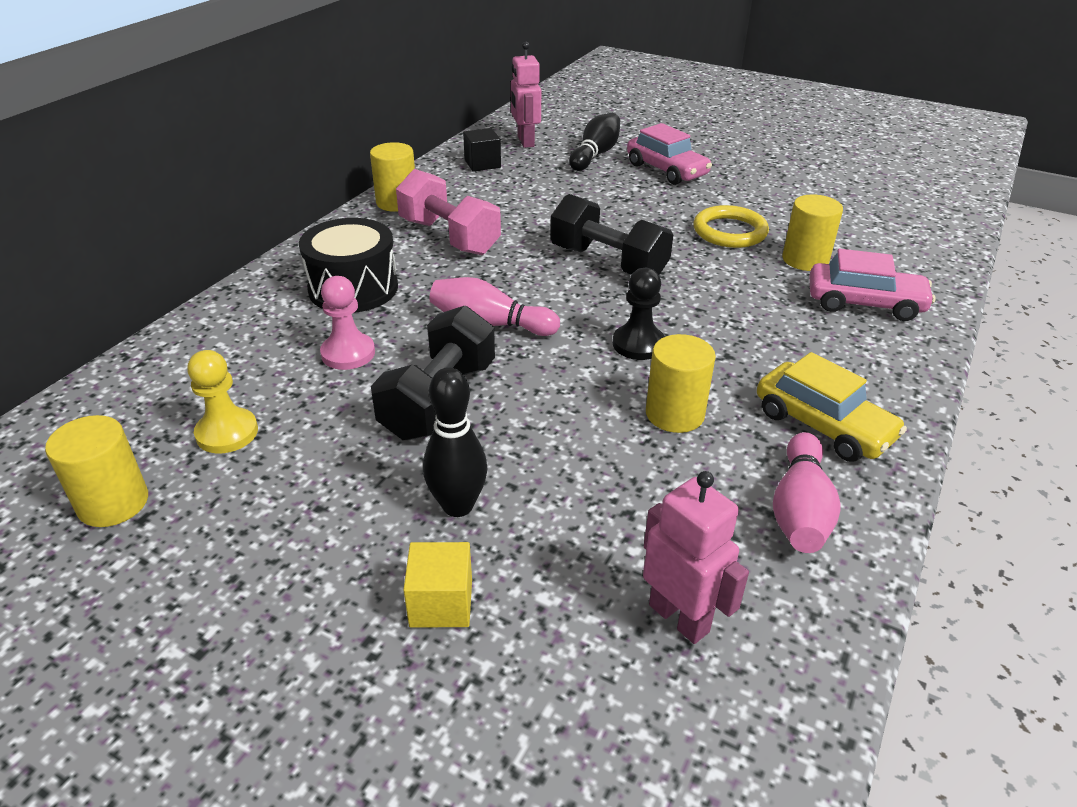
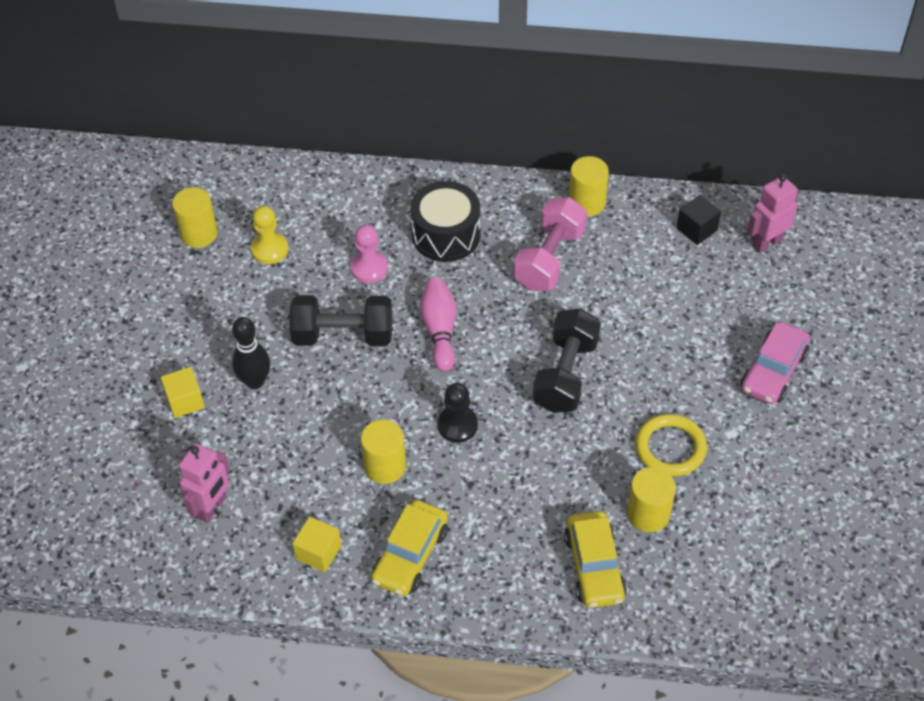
camera: 70 degrees right, 15 degrees up
(595, 154) = (772, 305): black bowling pin -> none
(800, 510) = (318, 552): pink bowling pin -> yellow cube
(864, 303) = (594, 566): pink car -> yellow car

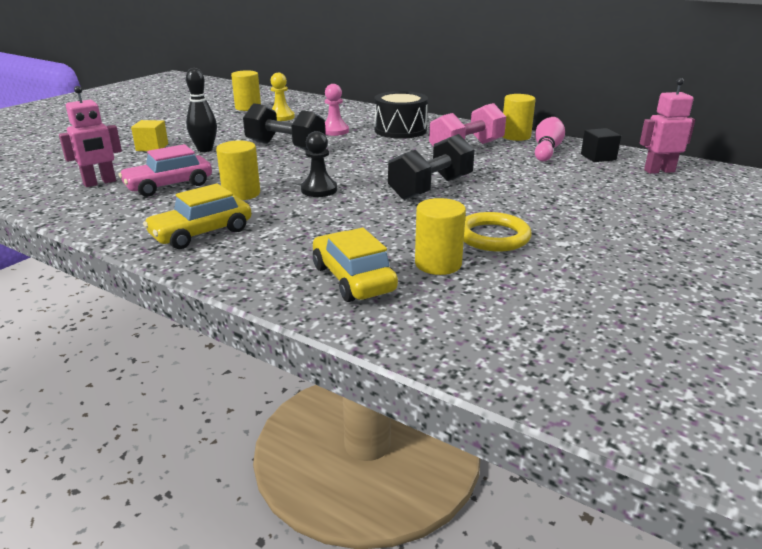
camera: 25 degrees right, 25 degrees down
(318, 552) = (136, 215): yellow cube -> none
(439, 330) = (354, 156): pink bowling pin -> pink bowling pin (546, 150)
(594, 566) = (353, 279): yellow car -> yellow car turned 135 degrees clockwise
(773, 371) = (629, 222): pink car -> pink car (169, 185)

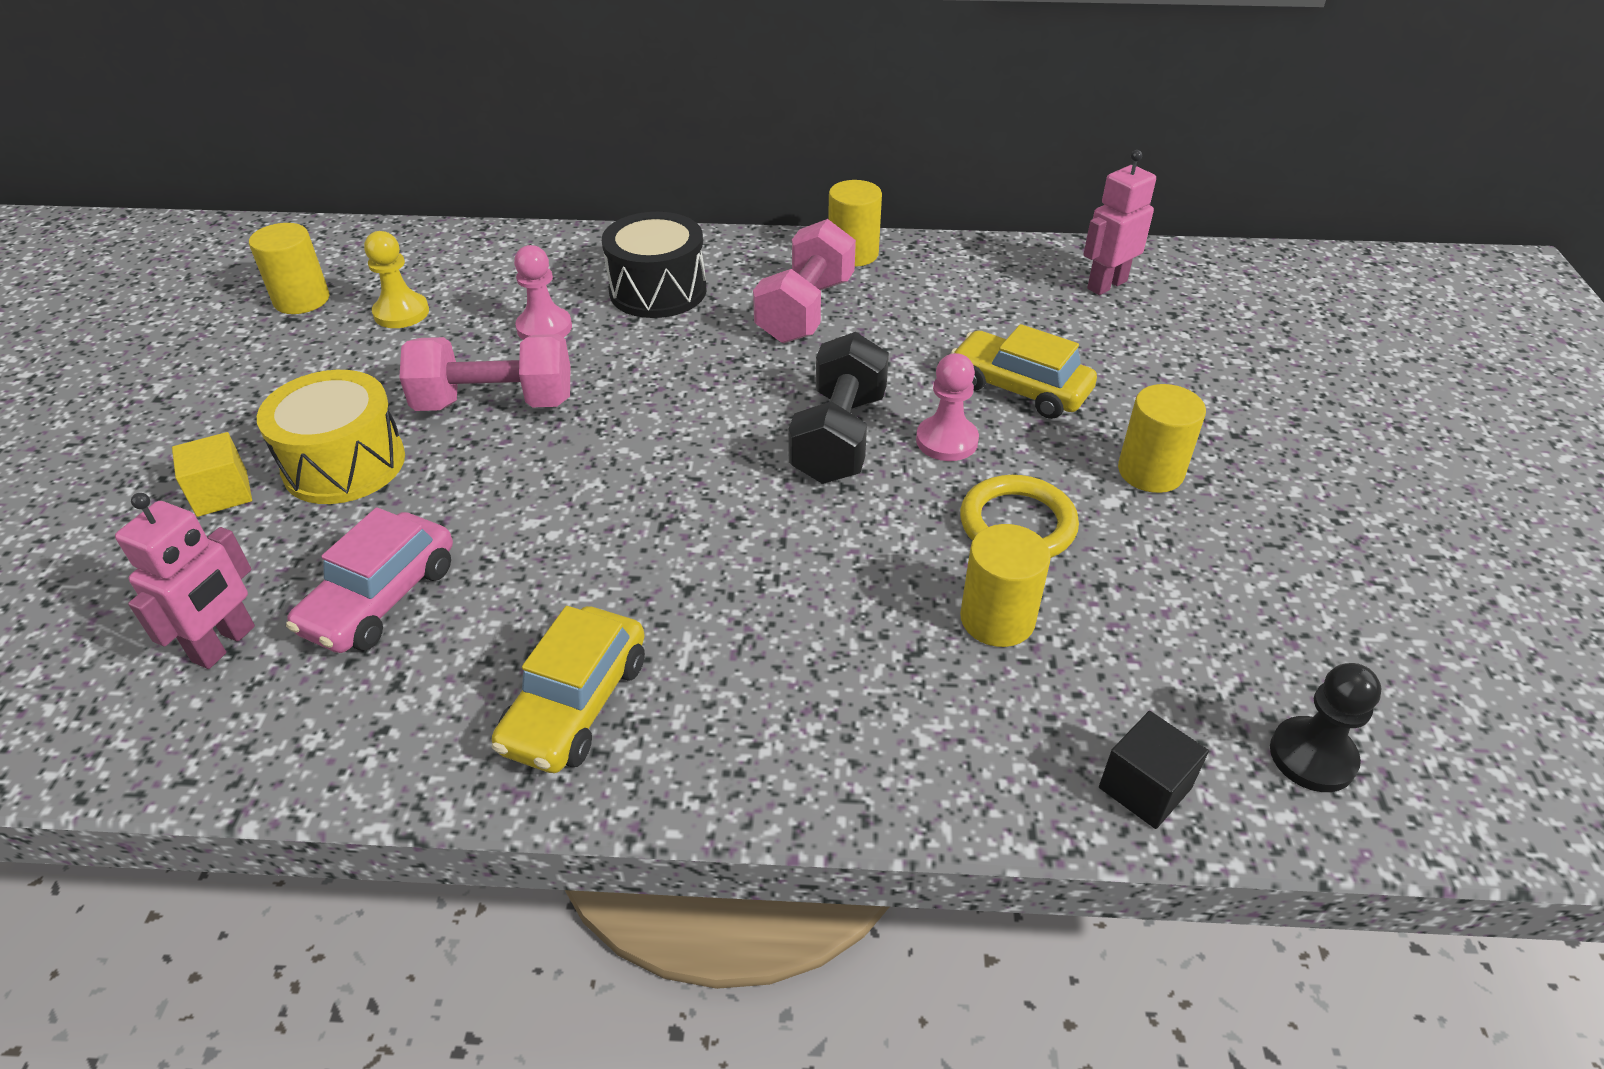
camera: 30 degrees left, 15 degrees up
(205, 149) = (344, 464): black bowling pin -> yellow drum
(241, 193) = (543, 569): yellow cylinder -> yellow cylinder (1150, 472)
(285, 146) = (495, 403): black dumbbell -> pink dumbbell
(319, 190) = (668, 508): black pawn -> black pawn (1312, 756)
(353, 279) = (913, 707): yellow car -> yellow car (1019, 388)
(489, 201) = (946, 441): none -> pink pawn
(546, 150) = (925, 278): pink bowling pin -> none
(598, 157) = (1007, 275): black cube -> black cube (1144, 788)

